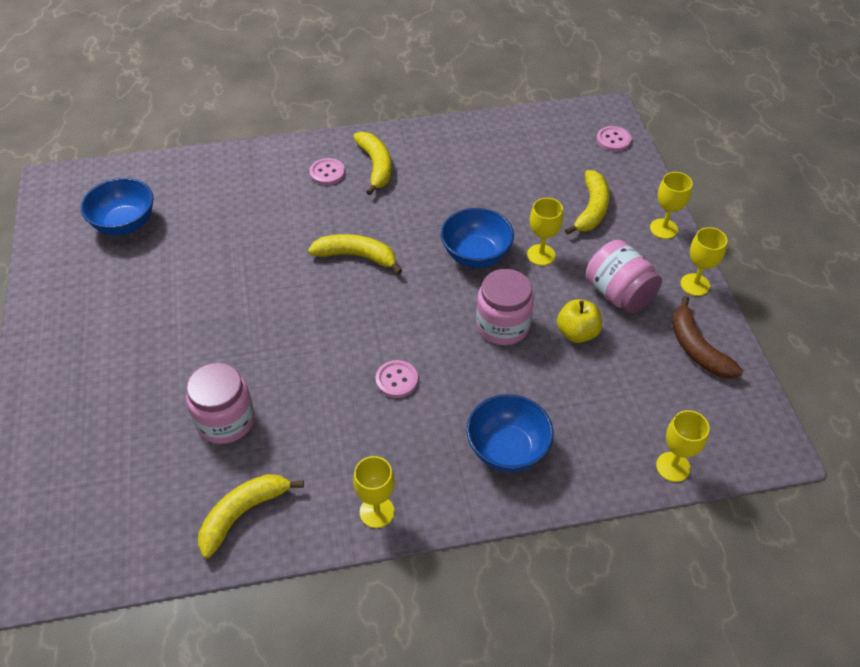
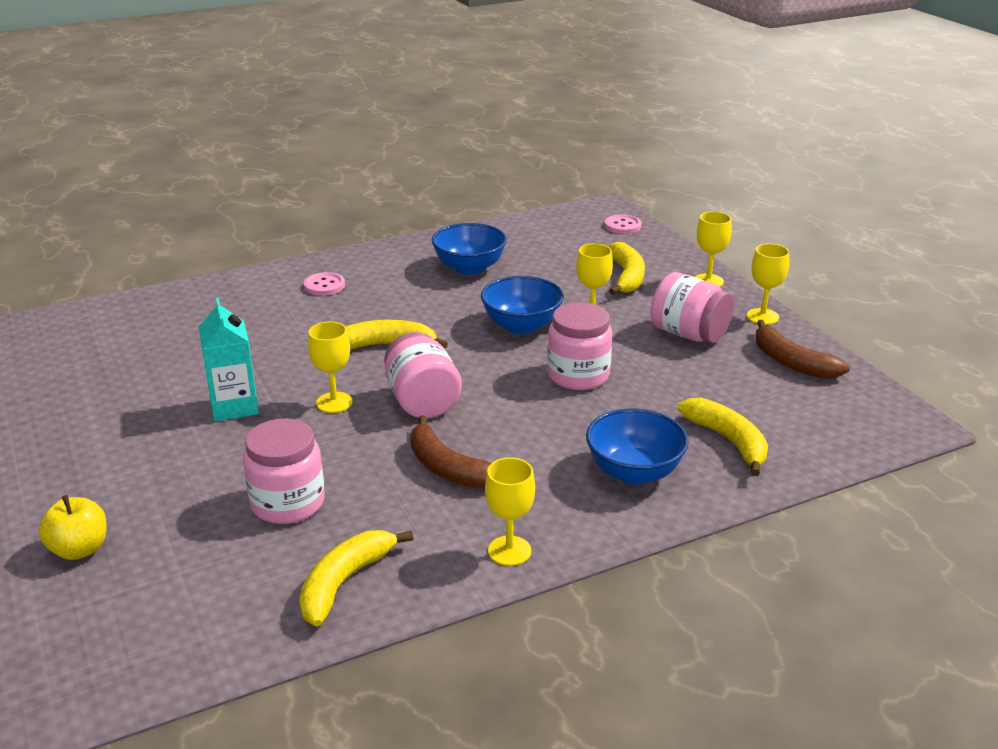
camera: 15 degrees left, 20 degrees down
(125, 224) = (94, 356): blue bowl -> blue bowl (469, 268)
(215, 304) = (234, 406): none -> turquoise carton
(359, 410) = (447, 468): none -> brown banana
(363, 330) = (422, 401): none -> pink jar
(376, 166) = (378, 274): yellow banana -> yellow banana (728, 441)
(396, 380) = (480, 436): pink button -> none
(577, 333) = (661, 369): yellow apple -> yellow apple (79, 549)
(673, 467) = (819, 456): yellow goblet -> yellow goblet (334, 402)

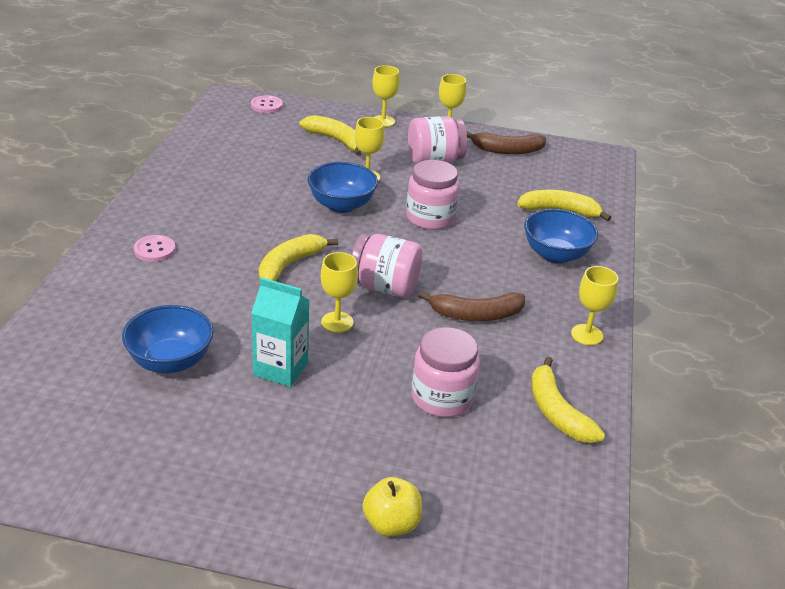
camera: 55 degrees left, 5 degrees up
(469, 268) = (230, 183): blue bowl -> blue bowl (170, 361)

